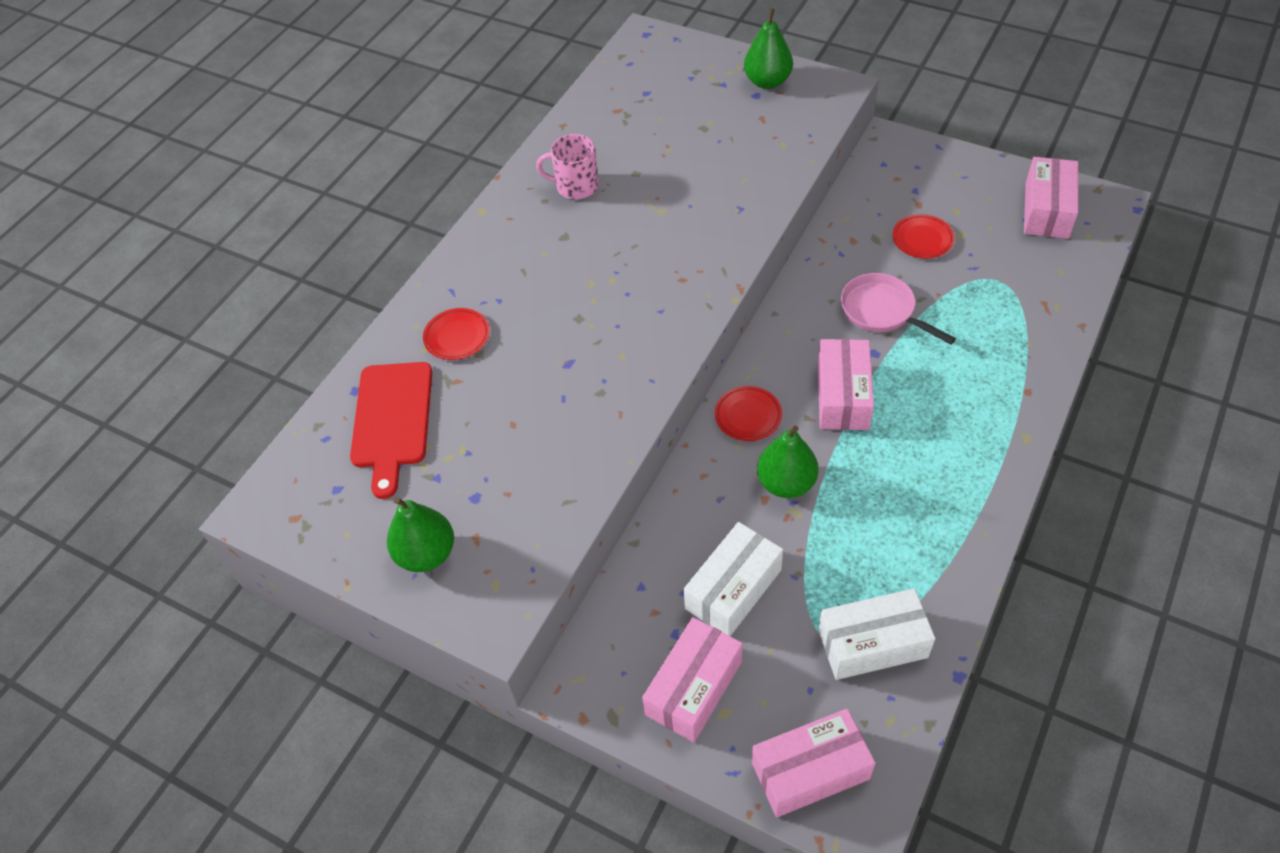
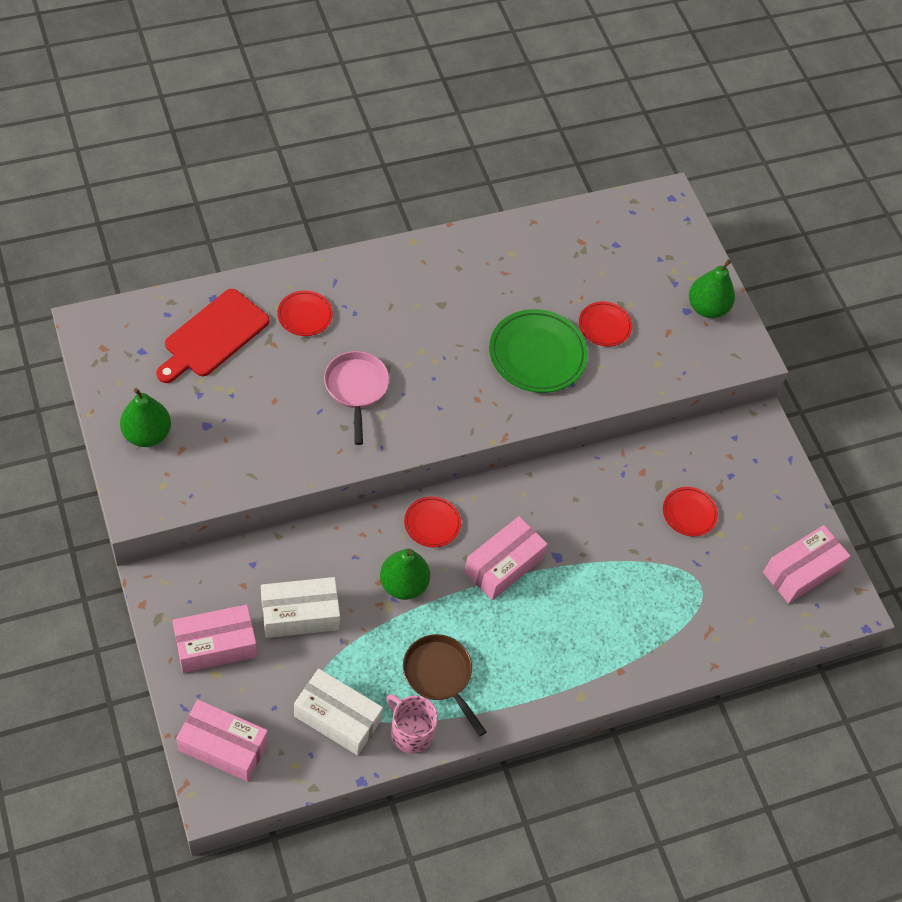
camera: 30 degrees right, 5 degrees up
(576, 186) = (489, 275): pink mug -> pink mug (410, 732)
(686, 210) = (537, 354): none -> green plate
(710, 151) = (604, 326): none -> red plate
(882, 311) = (598, 536): pink pan -> pink pan (356, 389)
(906, 526) = (440, 676): none -> brown pan

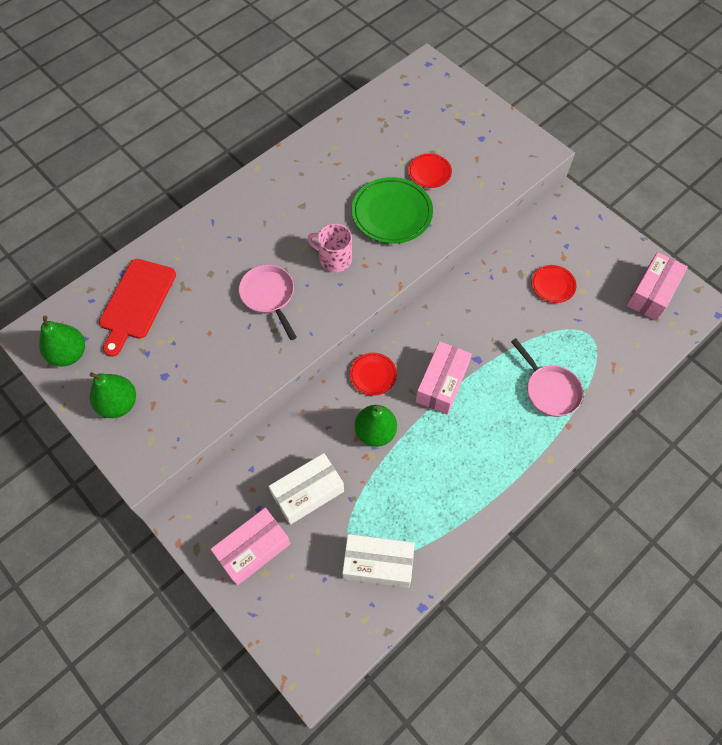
camera: 15 degrees left, 5 degrees up
(223, 746) = (299, 632): pink box -> none
(305, 315) = (201, 256): red plate -> none
(410, 732) = (439, 548): pink mug -> pink mug (334, 259)
(440, 676) = (438, 492): brown pan -> none
(621, 624) = (549, 390): none -> pink pan
(707, 308) = (494, 130): green pear -> green pear (69, 354)

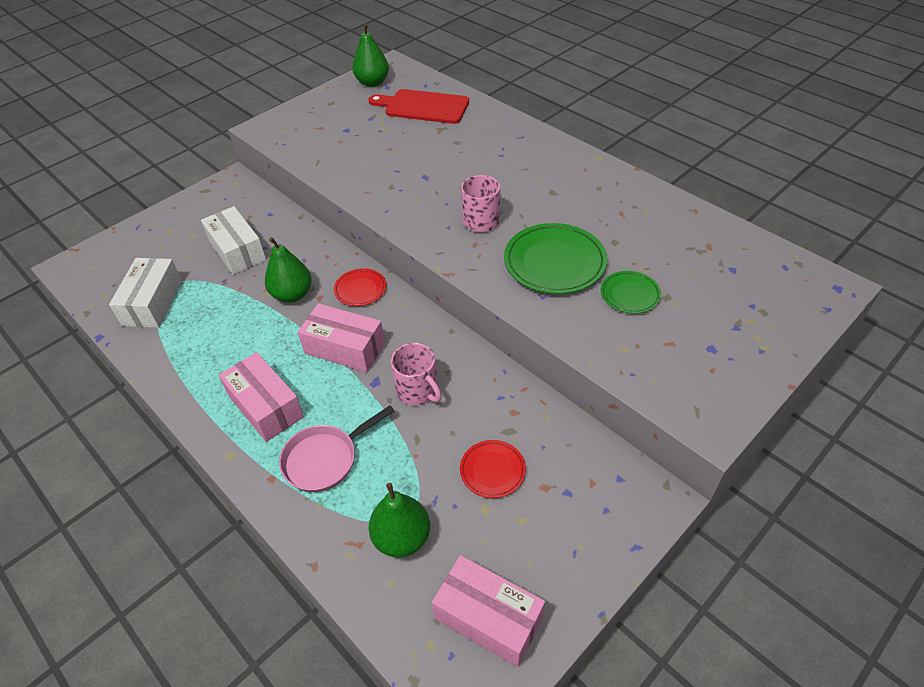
camera: 90 degrees right, 15 degrees down
(118, 404) = (322, 111): green pear -> green pear (402, 538)
(253, 549) = (193, 222): pink box -> pink box (266, 406)
(269, 296) = (431, 180): pink pan -> none
(429, 172) = (630, 294): red plate -> green plate
(486, 329) = (418, 390): none -> pink mug

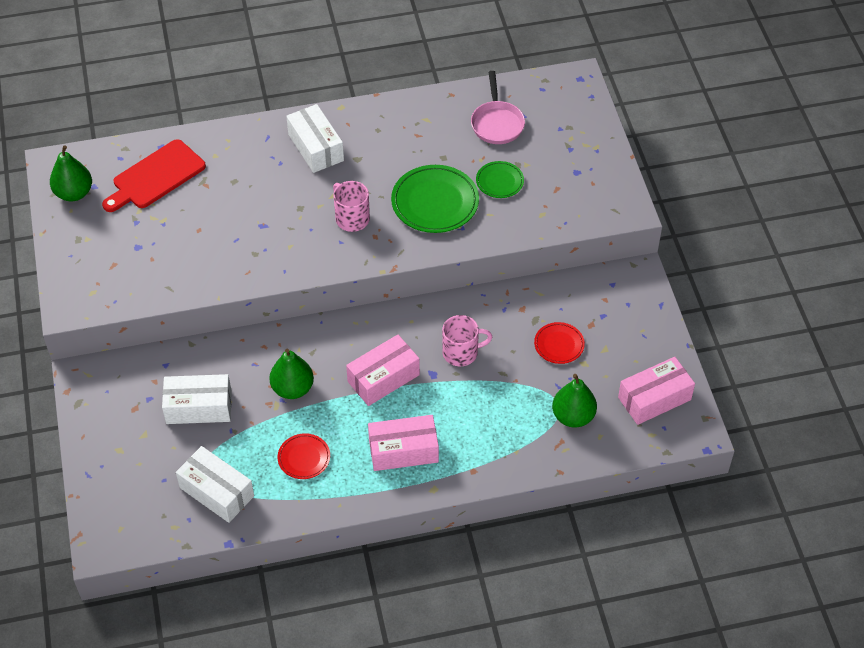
camera: 60 degrees left, 5 degrees up
(325, 459) = (480, 433): pink pan -> pink pan (497, 123)
(360, 289) = (326, 341): red plate -> red plate (304, 458)
(538, 165) = (316, 147): none -> white box

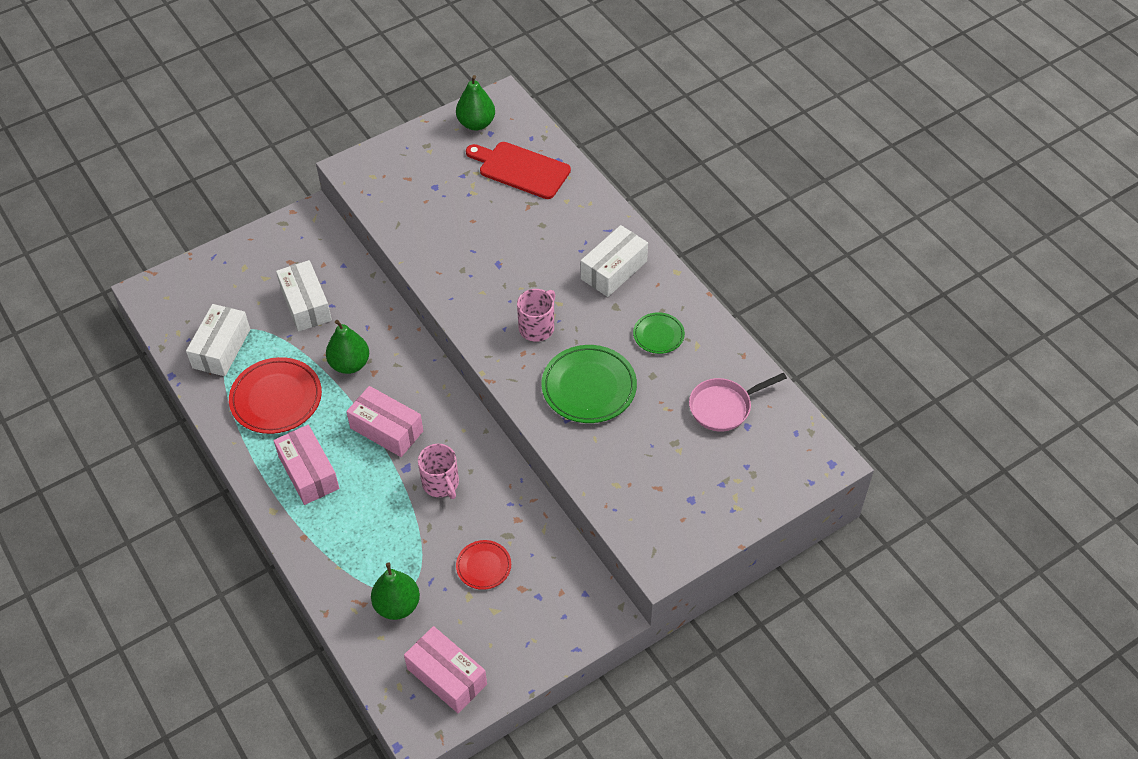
camera: 70 degrees right, 0 degrees up
(304, 458) = (276, 398): red plate -> red plate, size x1.80
(499, 181) = (643, 434): green plate -> green plate (658, 335)

